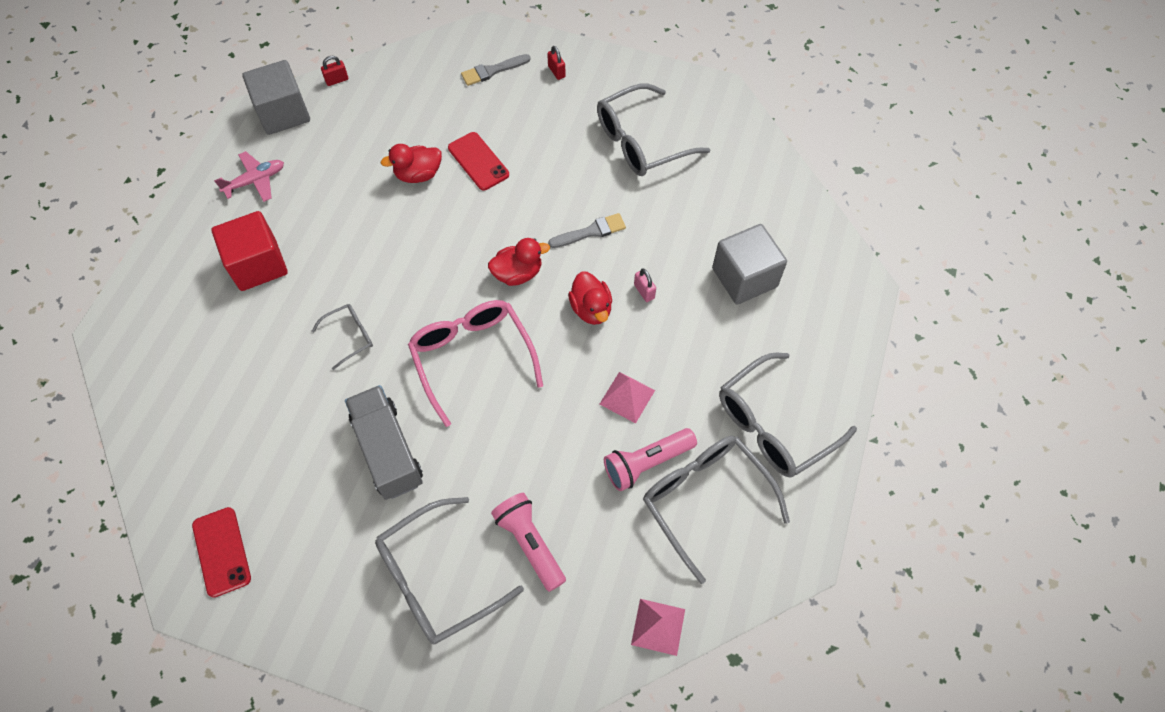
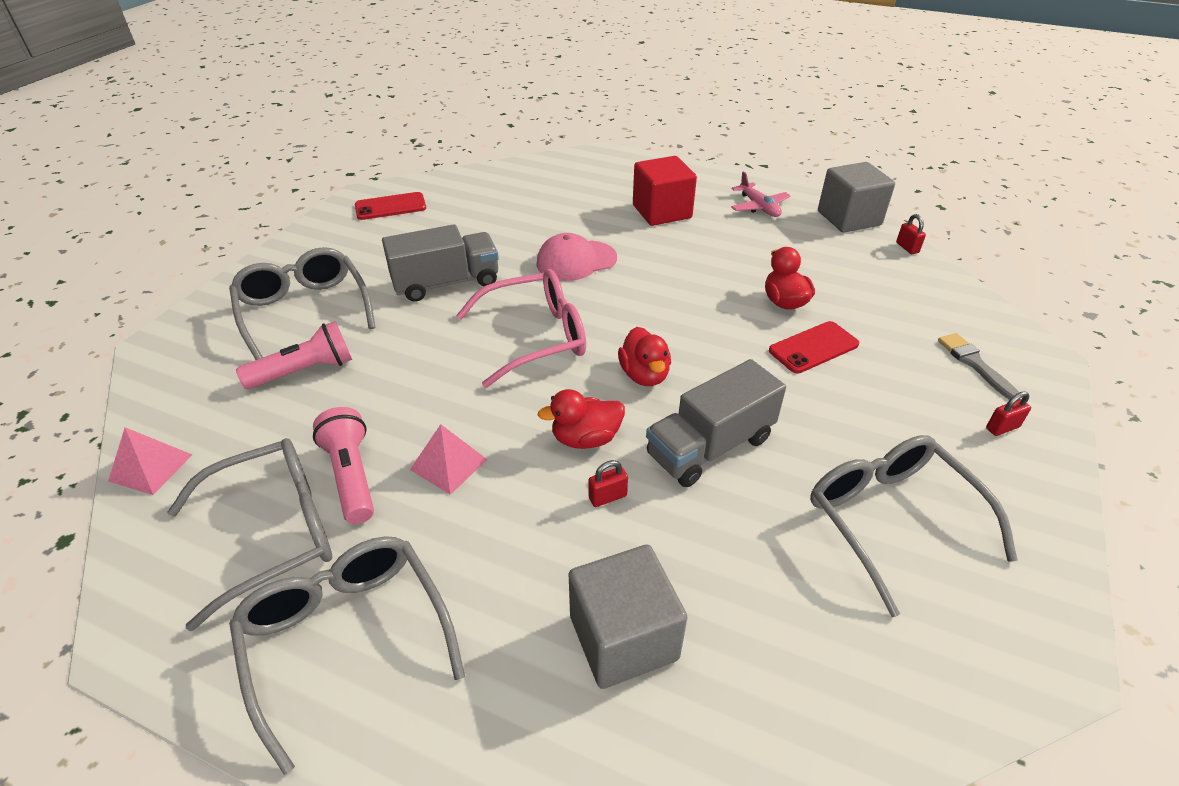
camera: 95 degrees right, 20 degrees down
(350, 336) = (576, 261): grey glasses -> pink cap
(591, 232) = (710, 447): grey brush -> grey truck
(644, 291) = (607, 497): pink padlock -> red padlock

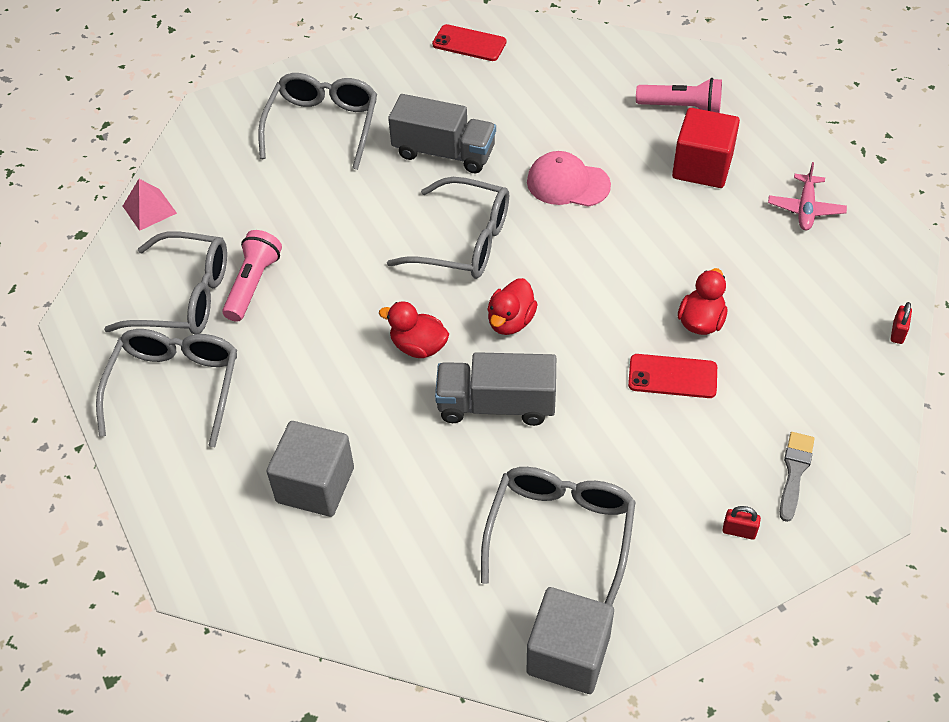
camera: 40 degrees right, 10 degrees up
(305, 371) = (285, 183): pink flashlight -> pink flashlight (682, 107)
(449, 464) = (316, 311): pink pyramid -> none
(536, 337) = (464, 242): pink glasses -> grey glasses
(607, 497) = (391, 396): red padlock -> none
(849, 218) = (883, 269): grey cube -> grey cube (568, 654)

